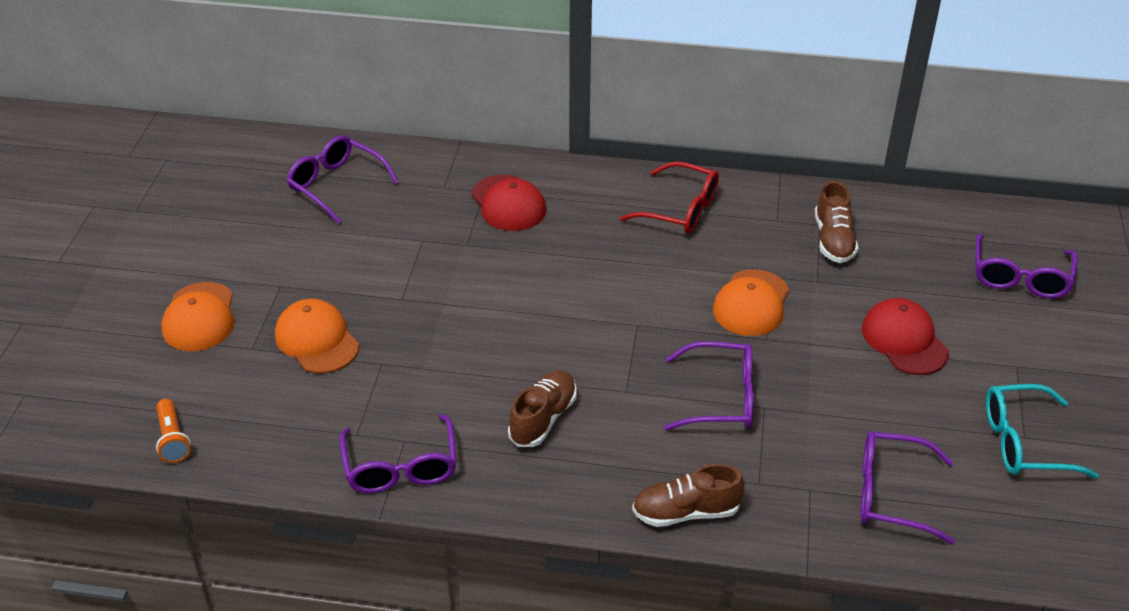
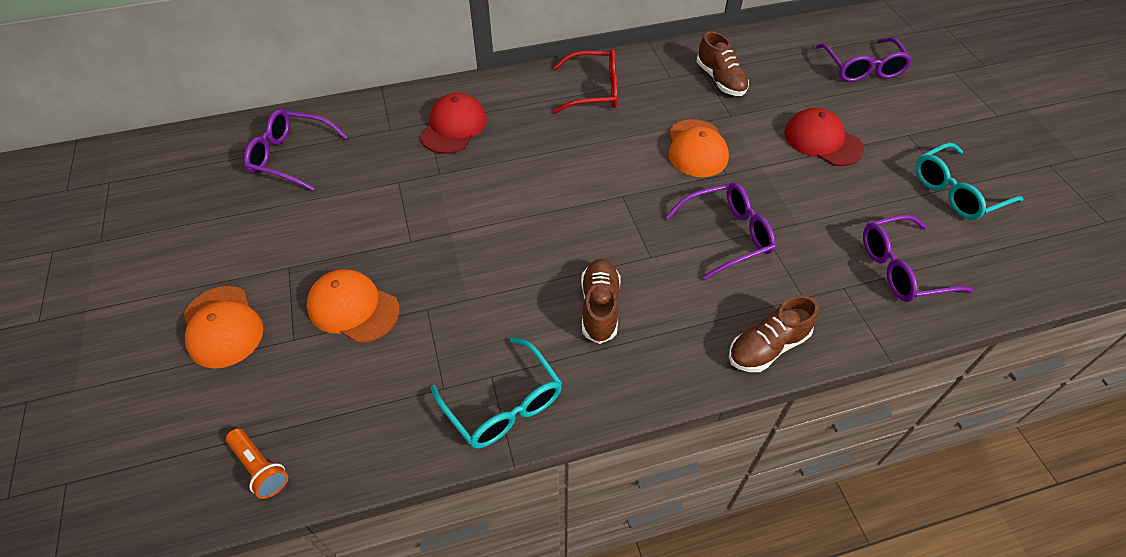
camera: 25 degrees left, 10 degrees up
(400, 467) = (503, 404): purple glasses -> turquoise glasses
(508, 203) = (454, 127): red cap -> red cap turned 105 degrees counterclockwise

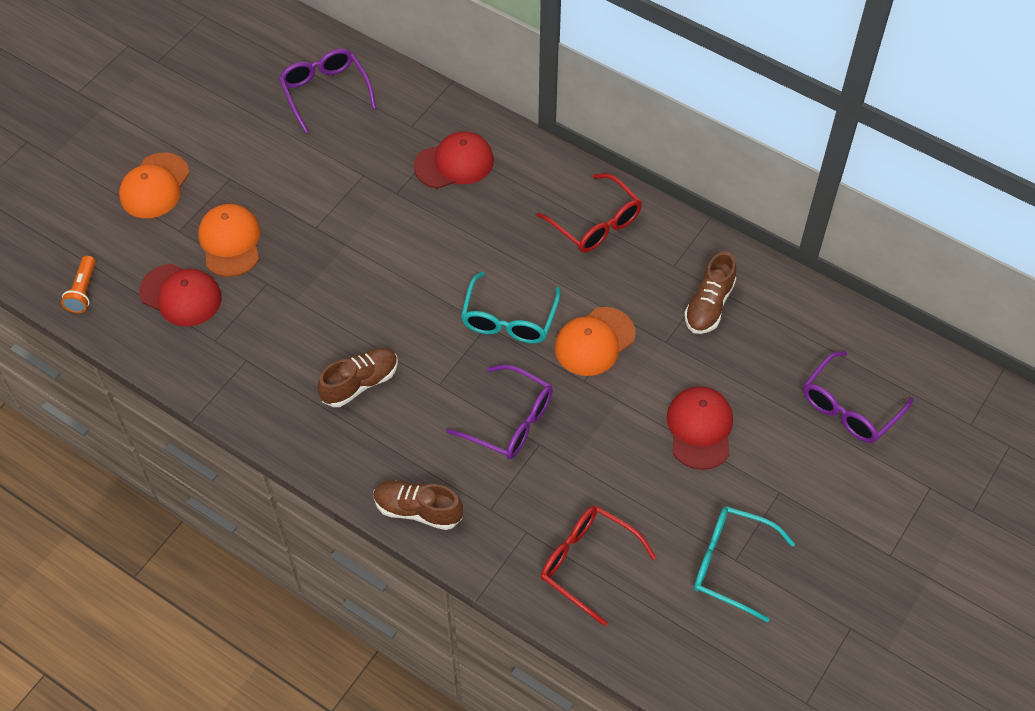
camera: 50 degrees right, 5 degrees up
(364, 383) = (181, 295): none -> red cap
(503, 404) = (231, 382): turquoise glasses -> turquoise glasses (509, 319)
(902, 268) = (588, 563): purple glasses -> red glasses

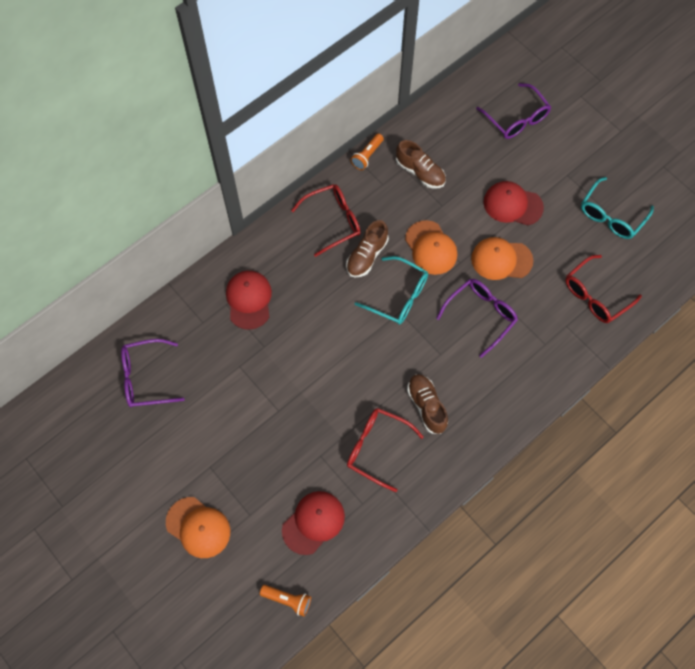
camera: 75 degrees left, 10 degrees up
(230, 242) = (273, 476): orange cap -> orange cap (501, 259)
(290, 340) = (377, 448): none -> red glasses
(418, 510) = (537, 389): brown shoe -> brown shoe (367, 256)
(710, 239) = (367, 156): none -> orange flashlight

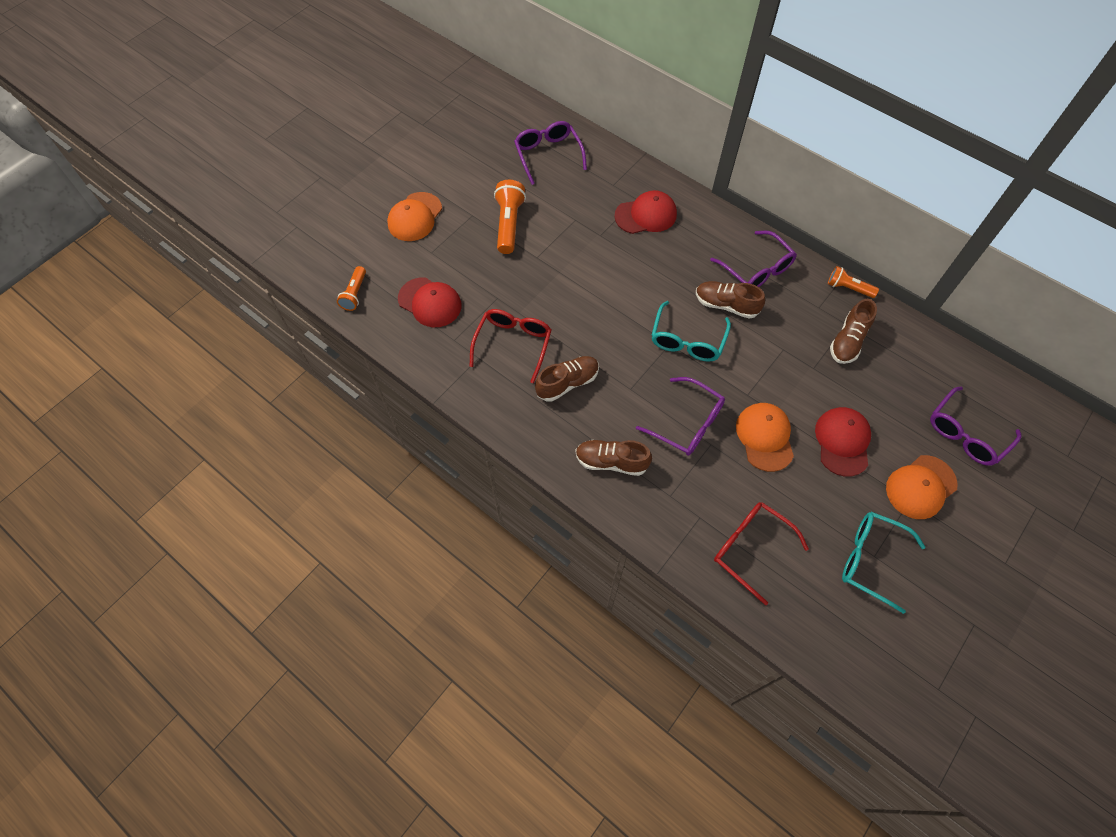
camera: 80 degrees right, 5 degrees down
(230, 431) = (509, 224): none -> orange flashlight
(332, 221) = (756, 269): red glasses -> purple glasses
(431, 248) = (756, 363): orange cap -> orange cap (920, 487)
(509, 384) = (611, 462): none -> brown shoe

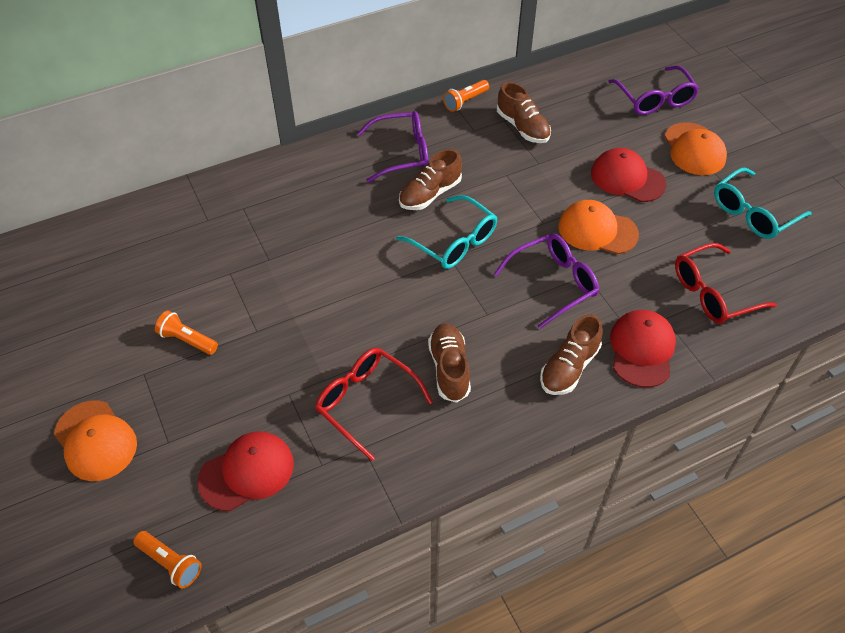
camera: 65 degrees left, 10 degrees down
(509, 224) = (187, 340): orange flashlight -> orange flashlight, size x0.62
(548, 155) = (114, 261): purple glasses -> none
(646, 215) = (271, 209): red cap -> red cap (642, 350)

